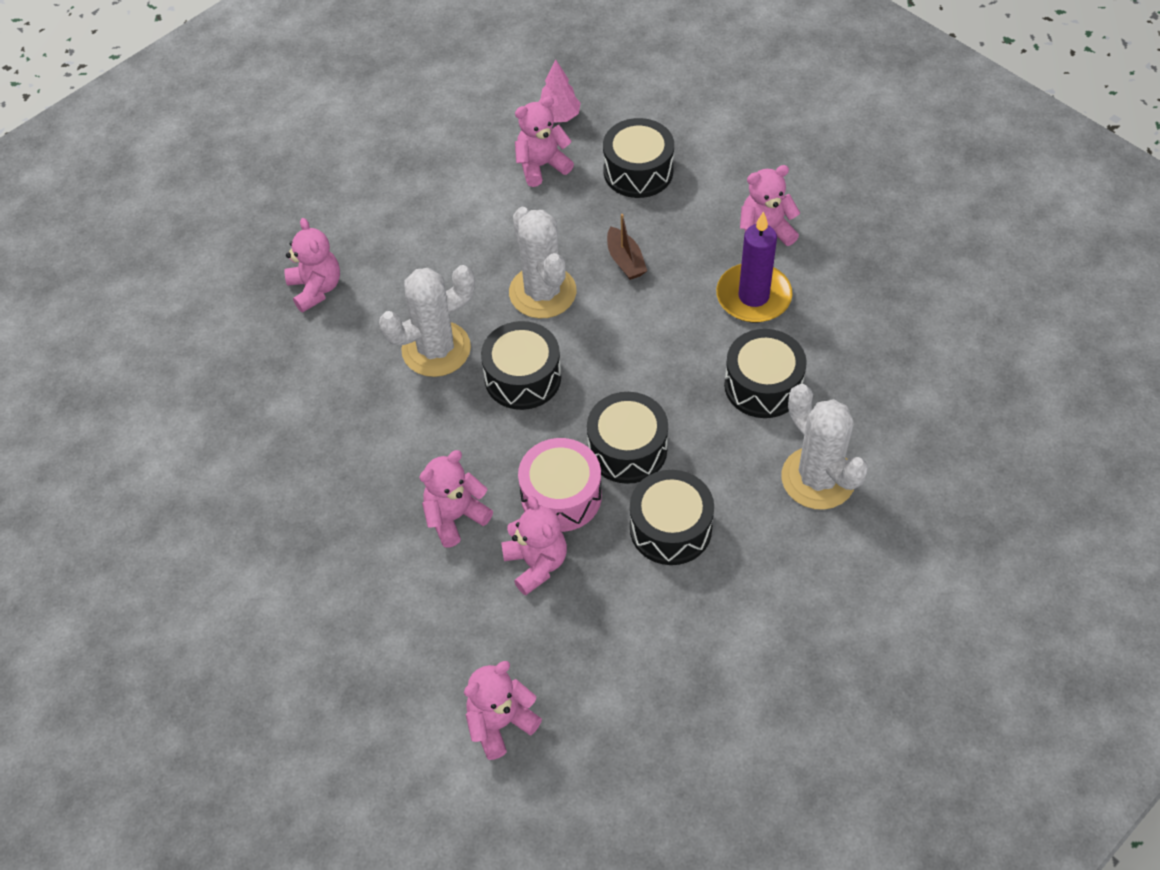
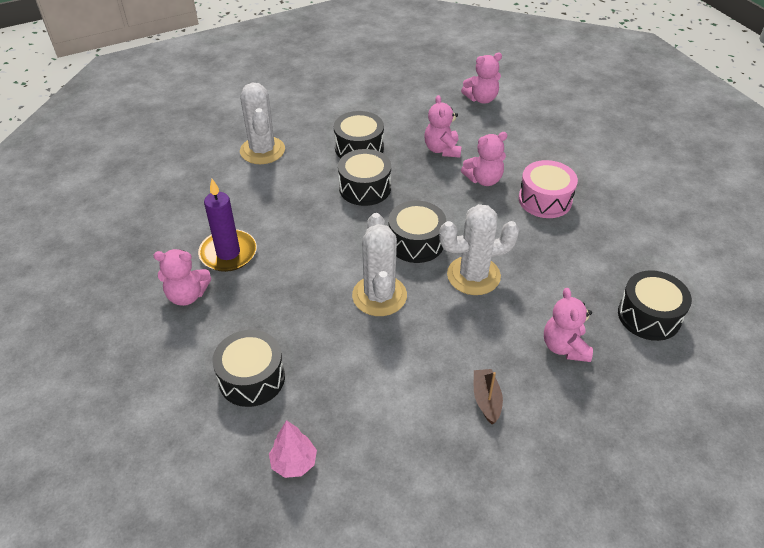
camera: 165 degrees left, 10 degrees down
(541, 166) = (334, 410): pink teddy bear -> none
(561, 496) = (416, 175): pink drum -> pink drum (545, 200)
(625, 260) = (305, 303): brown boat -> brown boat (486, 400)
(763, 385) = (260, 200): black drum -> black drum (649, 316)

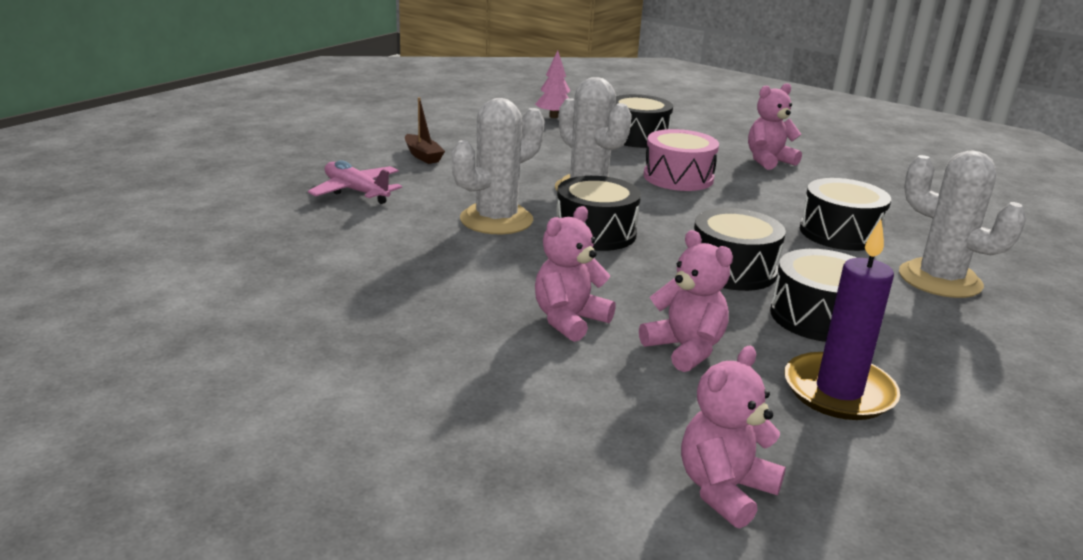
camera: 150 degrees right, 20 degrees down
(228, 253) = (785, 188): purple candle -> purple candle (839, 391)
(545, 200) = (445, 315): pink drum -> pink drum (678, 177)
(564, 347) = (356, 191): pink teddy bear -> pink plane
(649, 316) = (252, 227): black drum -> black drum (840, 233)

